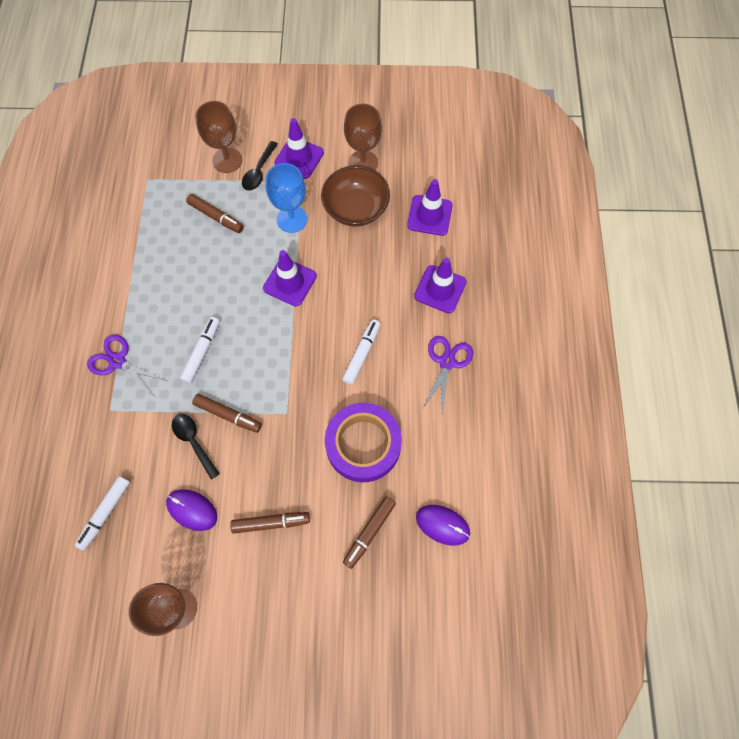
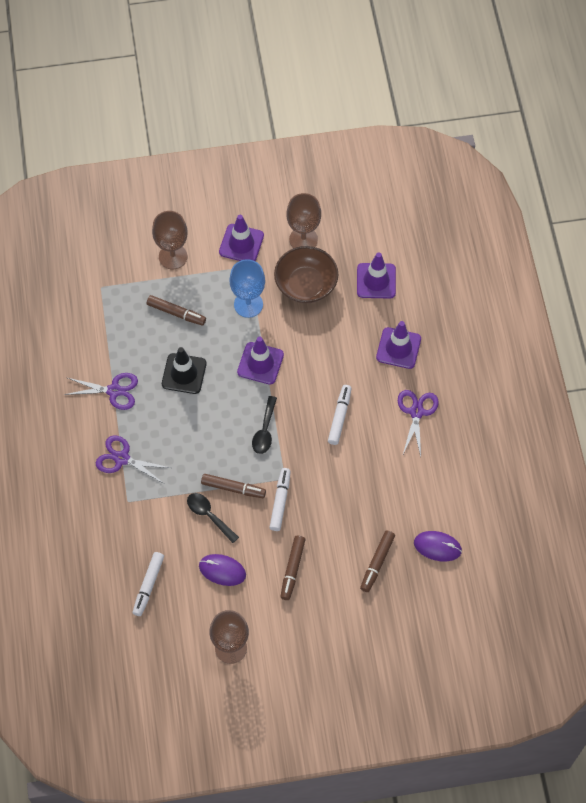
camera: 10 degrees left, 5 degrees down
(130, 287) = (114, 391): none -> purple scissors
(202, 352) = (196, 438): white marker -> white marker (280, 501)
(207, 280) = (184, 374): none -> black traffic cone
(259, 171) = (206, 263): black spoon -> black spoon (265, 431)
(271, 523) = (292, 569): brown marker -> brown marker turned 120 degrees clockwise
(363, 445) = (357, 494): purple tape -> none

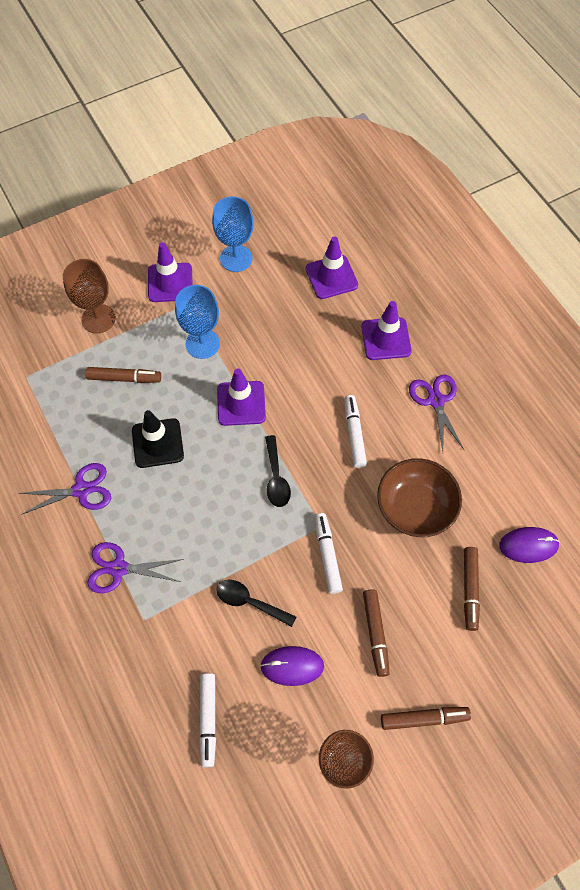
camera: 20 degrees left, 0 degrees up
(233, 488) = (266, 558): brown marker -> brown marker (424, 719)
(303, 239) = (236, 258): brown goblet -> blue goblet
(306, 285) = (258, 304): brown bowl -> brown bowl (415, 507)

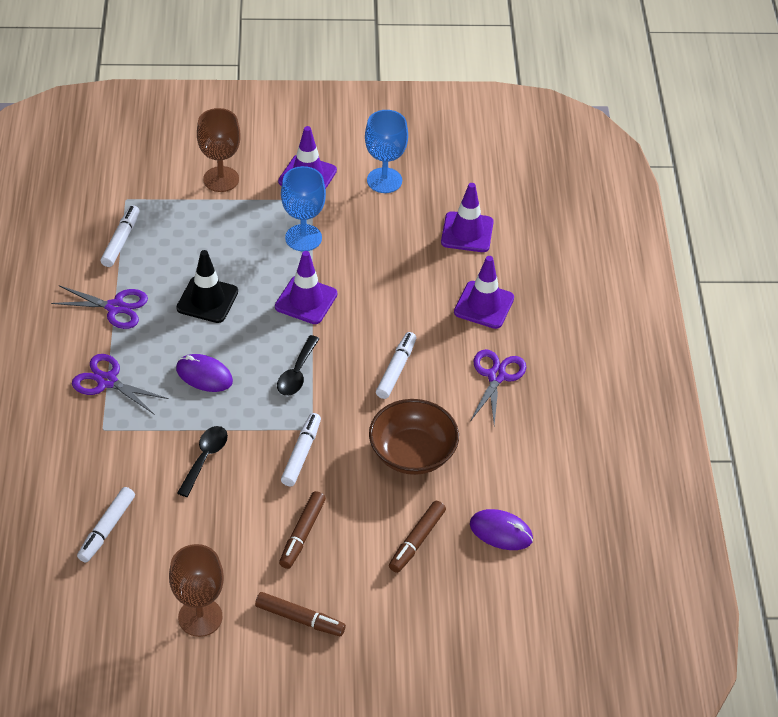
camera: 25 degrees right, 15 degrees down
(46, 420) = (121, 240): none -> white marker
(124, 378) = (212, 236): brown marker -> none
(250, 602) = (205, 458): black spoon -> black spoon turned 60 degrees clockwise
(292, 666) = (208, 523): purple mouse -> purple mouse (204, 375)

